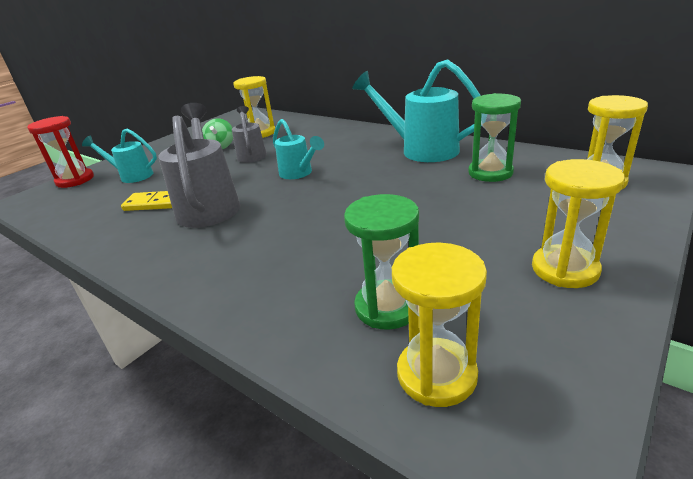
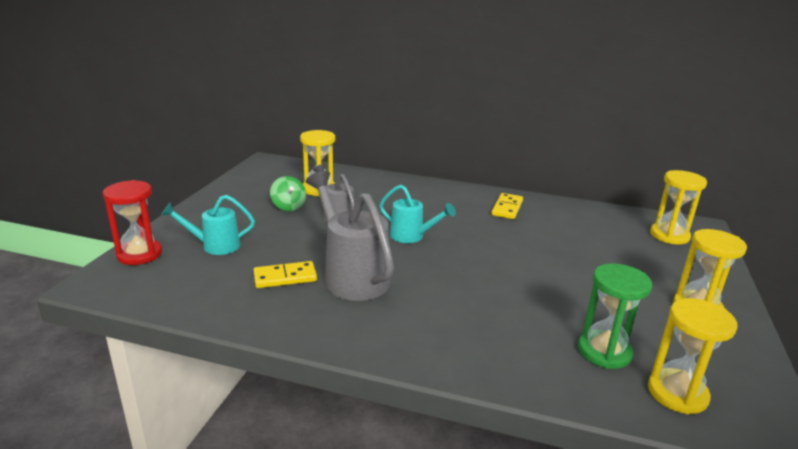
camera: 25 degrees left, 5 degrees down
(421, 150) = (507, 208): turquoise watering can -> yellow domino
(490, 173) = (584, 230): green hourglass -> none

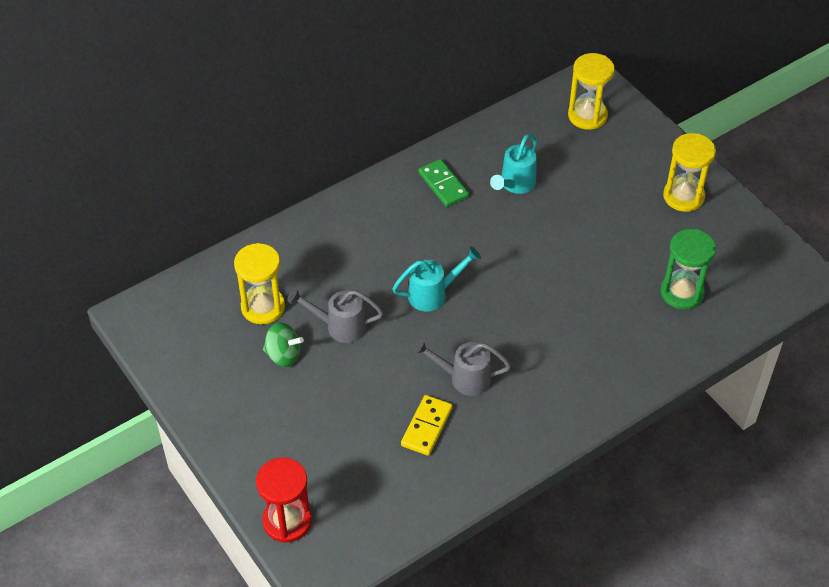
camera: 50 degrees left, 25 degrees up
(215, 246) = (321, 454): turquoise watering can -> turquoise watering can (515, 184)
(352, 276) = (464, 378): grey watering can -> grey watering can, size x0.59
(507, 208) = (443, 185): yellow domino -> green domino
(677, 393) = (744, 290): yellow hourglass -> none

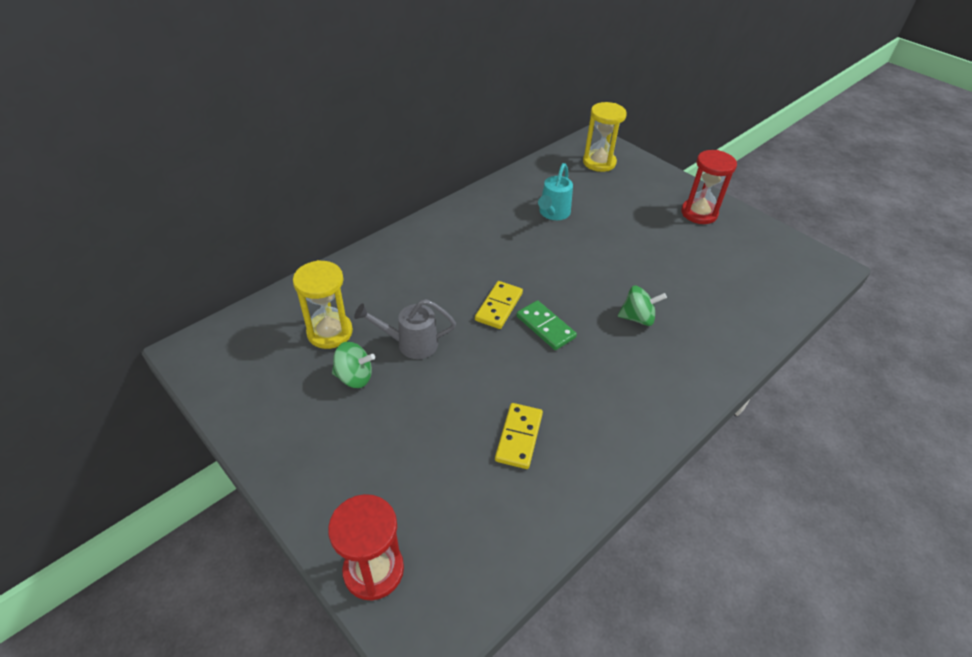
camera: 10 degrees left, 5 degrees down
(433, 294) = (499, 307): turquoise watering can -> yellow domino
(443, 185) = (489, 218): green domino -> green domino (545, 327)
(464, 378) = (547, 383): grey watering can -> none
(572, 319) = (637, 318): none -> green spinning top
(682, 292) = (728, 287): green hourglass -> none
(683, 196) = (699, 213): yellow hourglass -> red hourglass

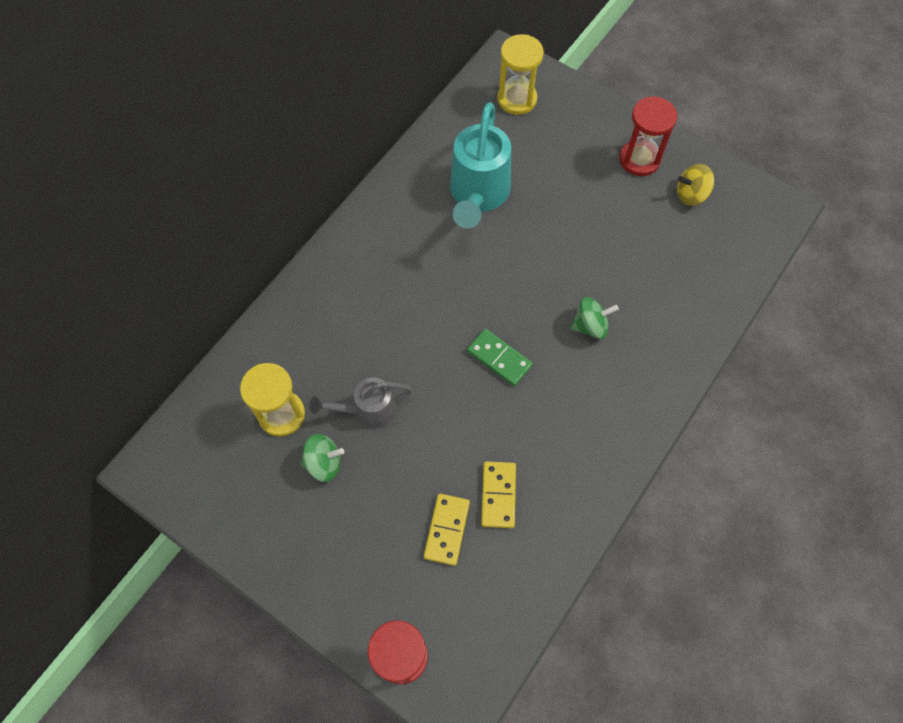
camera: 10 degrees left, 20 degrees up
(499, 307) = (446, 342): yellow domino -> yellow domino (447, 530)
(553, 213) = (478, 195): turquoise watering can -> turquoise watering can, size x1.70
(743, 242) = (691, 194): none -> yellow spinning top

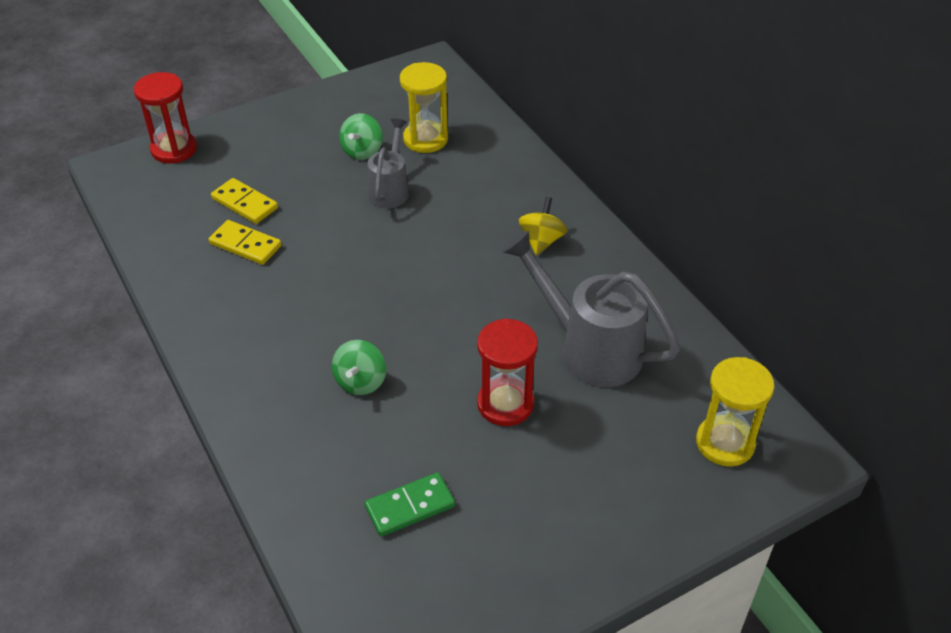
camera: 115 degrees right, 20 degrees down
(478, 195) = (590, 349): turquoise watering can -> grey watering can
(499, 358) = (376, 293): green domino -> green domino (410, 506)
(639, 159) = (561, 539): red hourglass -> red hourglass (505, 404)
(691, 194) = (473, 573): yellow spinning top -> yellow spinning top (541, 241)

